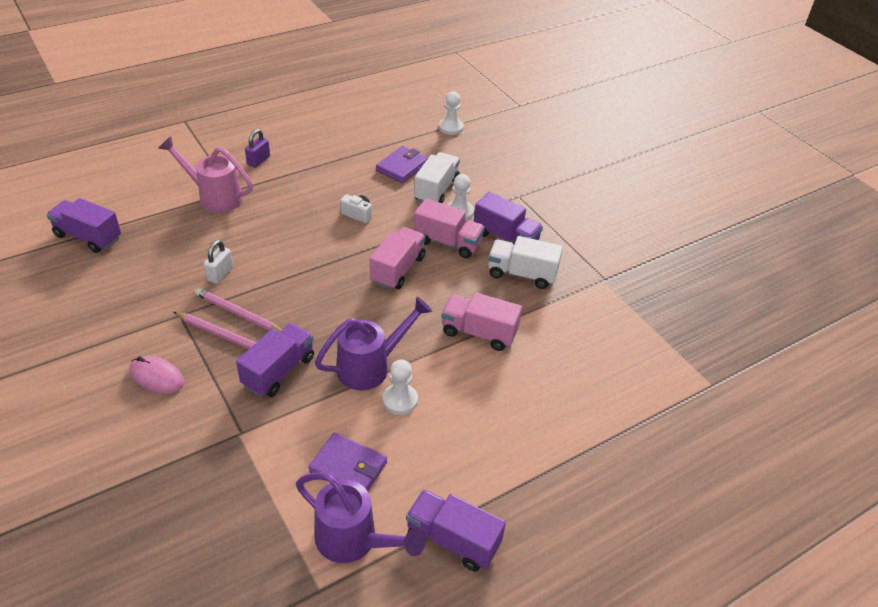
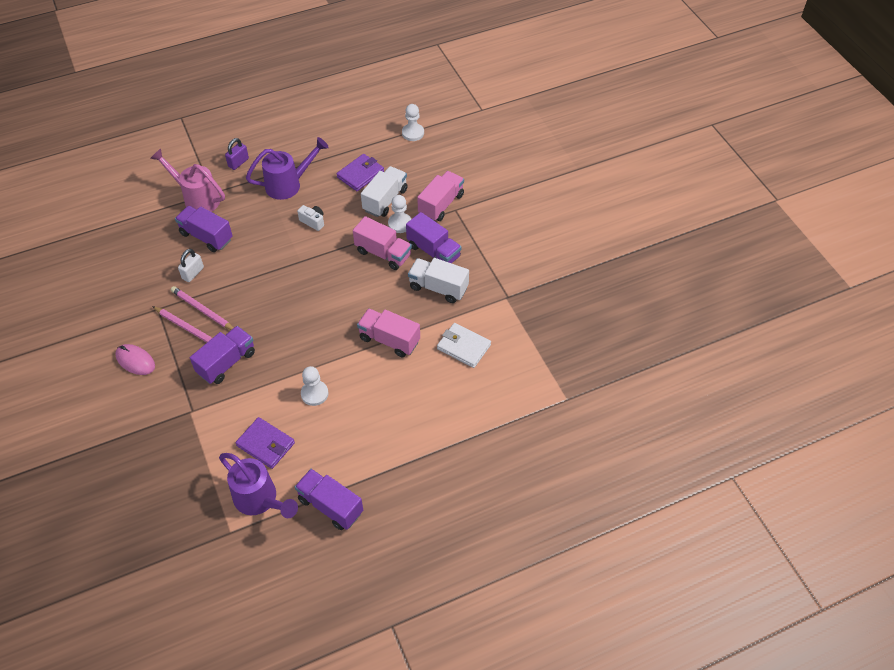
camera: 10 degrees right, 10 degrees up
(88, 237) = (93, 233): purple truck -> purple truck (206, 236)
(370, 366) = (297, 364): purple watering can -> purple watering can (288, 184)
(398, 269) = (336, 277): pink truck -> pink truck (441, 204)
(570, 335) = (463, 347): none -> white wallet

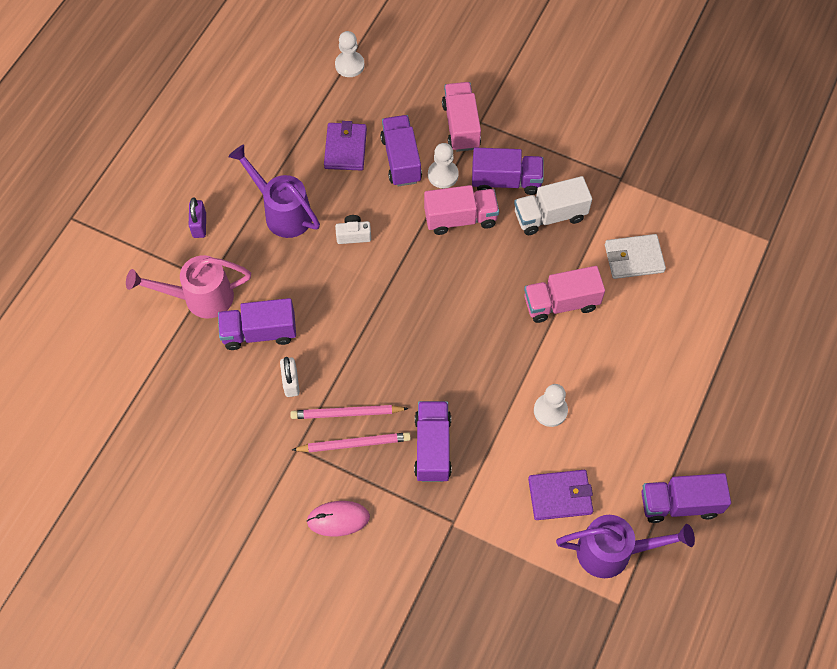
camera: 40 degrees left, 10 degrees up
(288, 184) = (282, 212): purple watering can -> purple watering can turned 75 degrees counterclockwise
(385, 200) = (401, 159): white truck -> purple truck

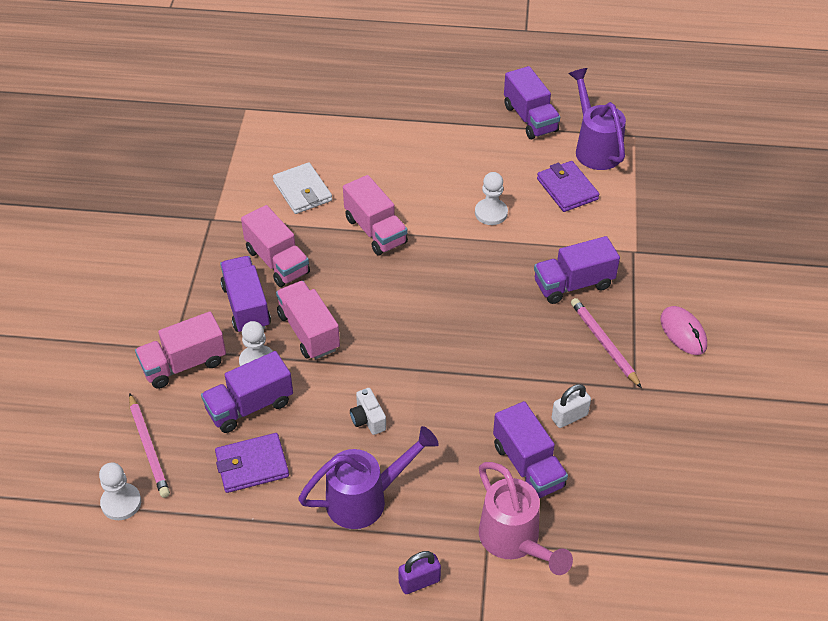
camera: 110 degrees left, 15 degrees down
(282, 212) = (365, 499): purple watering can -> purple watering can turned 135 degrees counterclockwise
(347, 413) = (576, 359): pink pencil -> pink pencil (148, 447)
(550, 216) = (277, 261): white truck -> pink truck

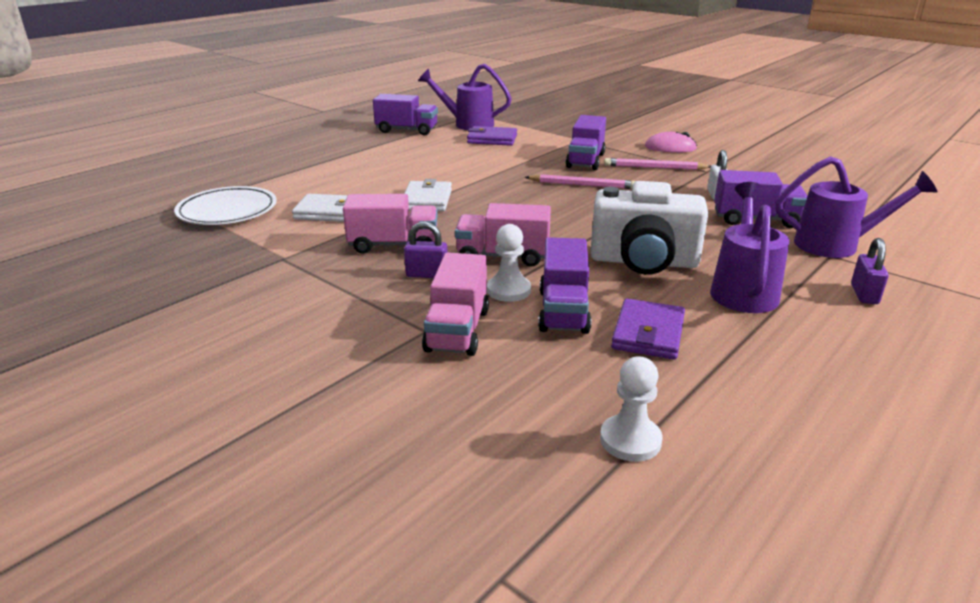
camera: 55 degrees left, 20 degrees down
(148, 447) = (557, 391): pink pencil -> pink pencil (582, 185)
(246, 306) = (427, 274): purple truck -> purple padlock
(257, 138) = (227, 211): none -> white plate
(368, 419) = (643, 262): white camera -> white camera, size x2.40
(375, 231) = (427, 200): pink truck -> white wallet
(491, 213) = (476, 162): white pawn -> none
(514, 541) = (836, 245): pink watering can -> purple watering can

